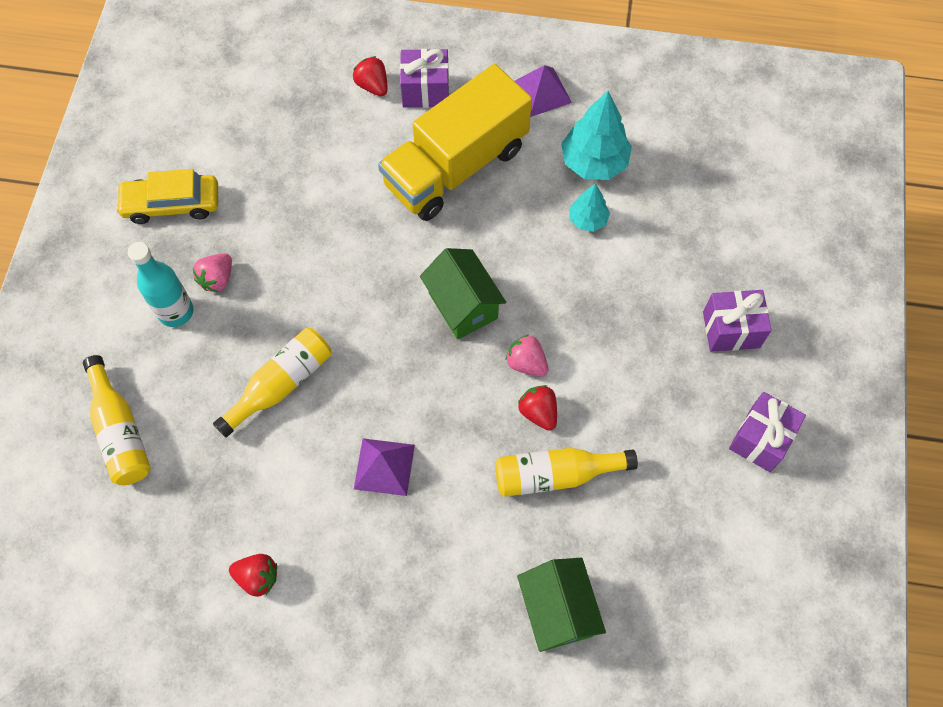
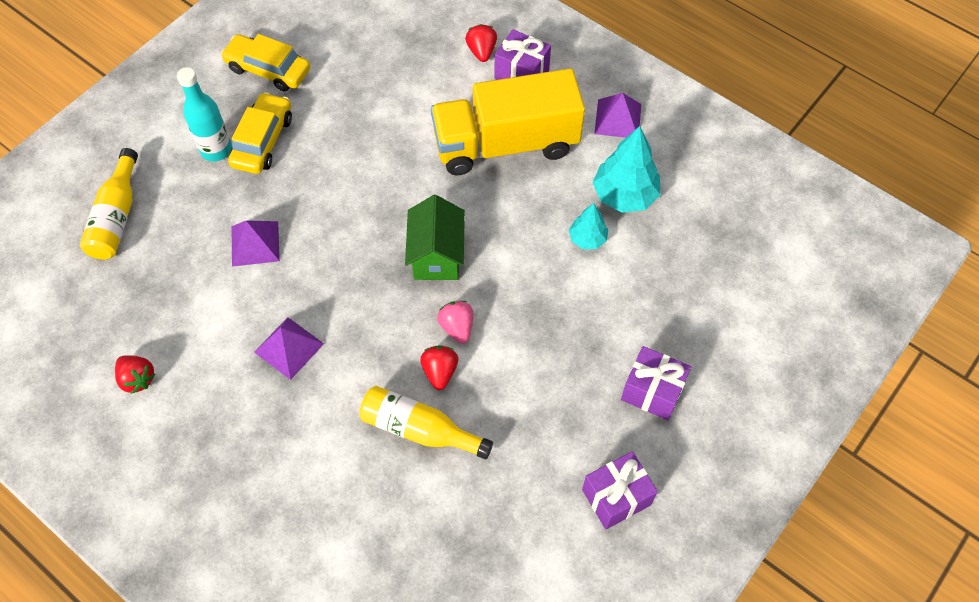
camera: 30 degrees right, 5 degrees down
(217, 279) = (263, 141): pink strawberry -> yellow car
(281, 384) = (255, 243): yellow bottle -> purple pyramid
(557, 610) = (346, 539): green house -> none

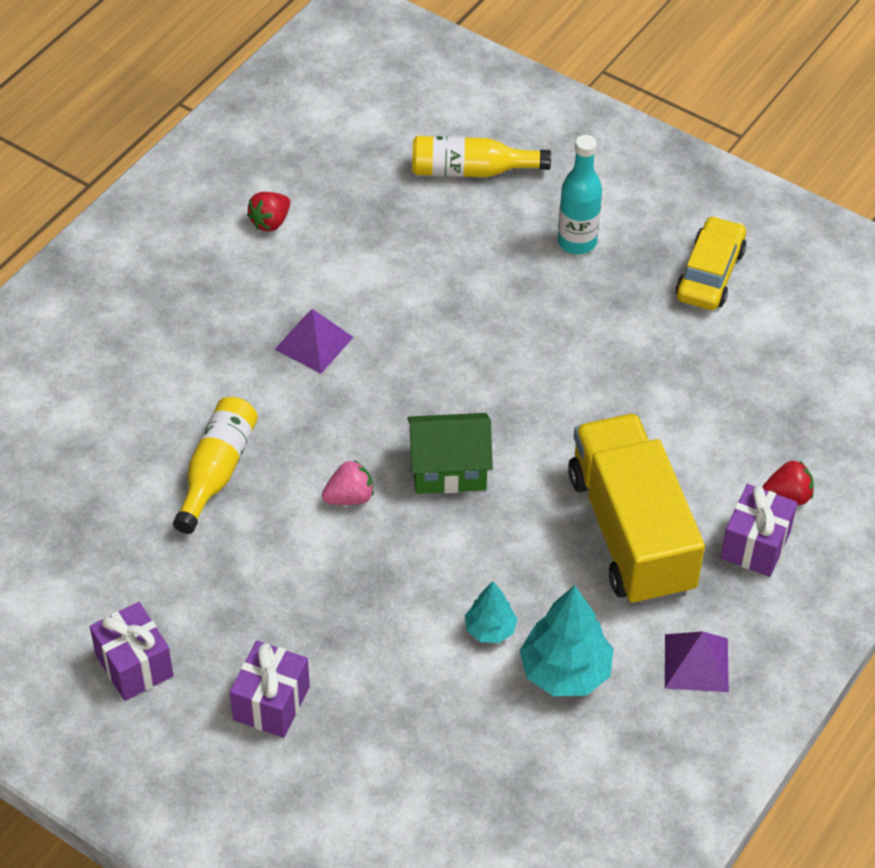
camera: 85 degrees right, 10 degrees down
(255, 243) = (448, 295): purple pyramid -> none
(263, 141) = (597, 283): yellow car -> none
(440, 371) = (290, 484): red strawberry -> none

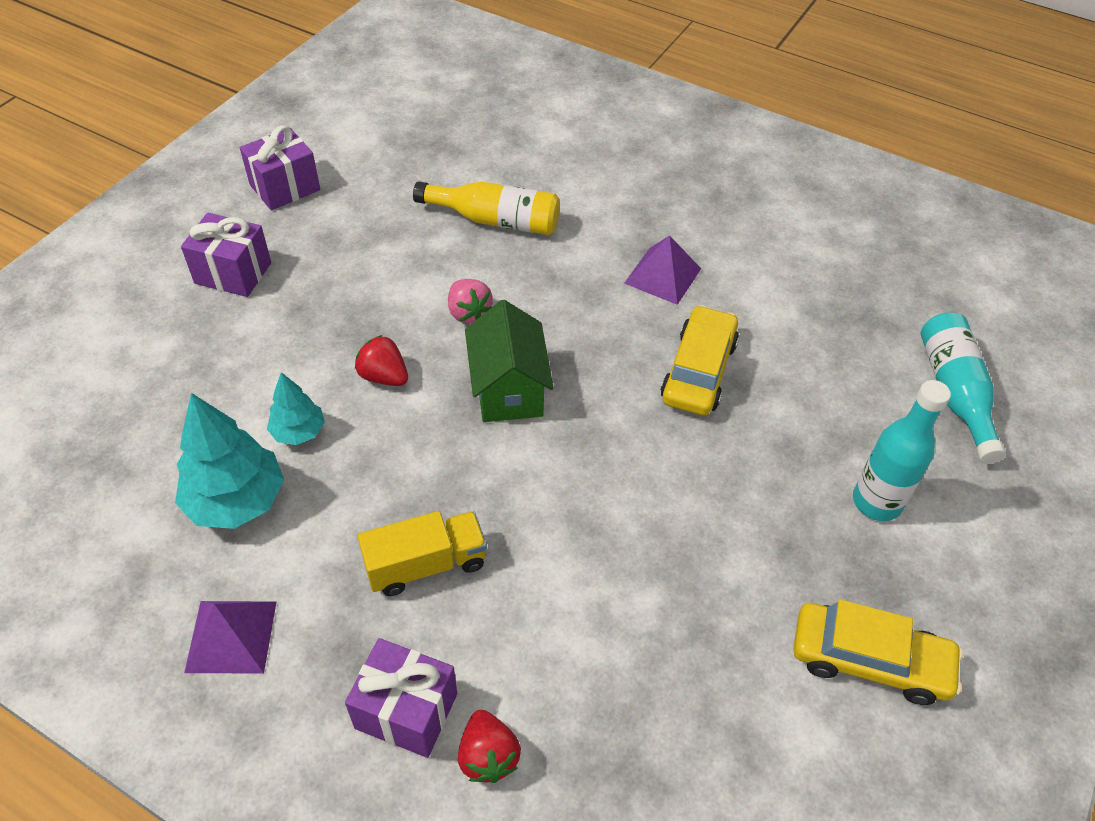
camera: 85 degrees right, 0 degrees up
(270, 222) = (815, 234): red strawberry -> red strawberry (384, 376)
(436, 332) = (698, 371): none -> yellow car
(471, 171) = (954, 393): yellow bottle -> turquoise bottle
(631, 532) = (426, 564): yellow truck -> yellow truck, size x0.50

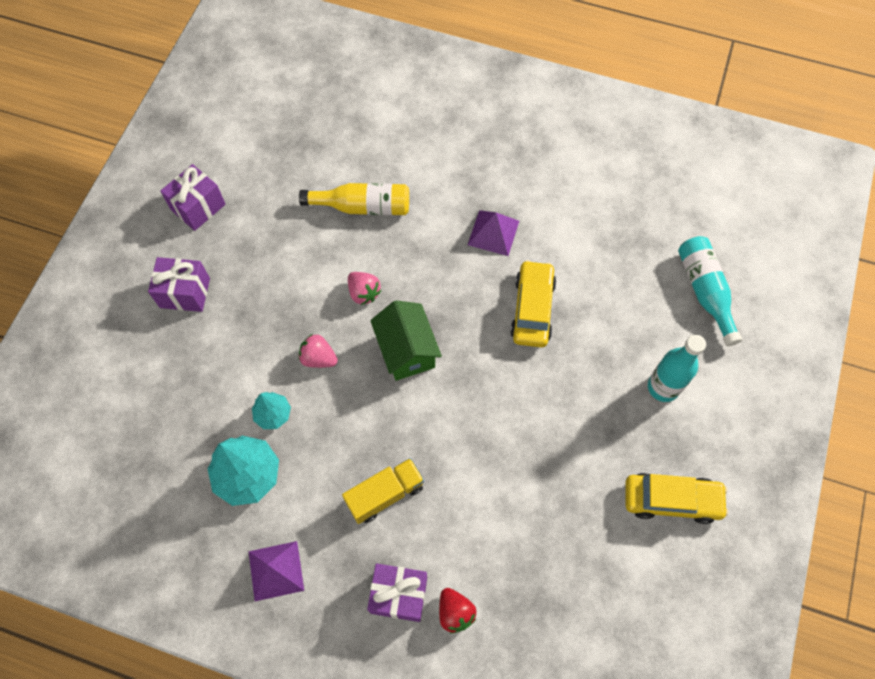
camera: 10 degrees left, 15 degrees up
(384, 376) = (318, 358): red strawberry -> pink strawberry

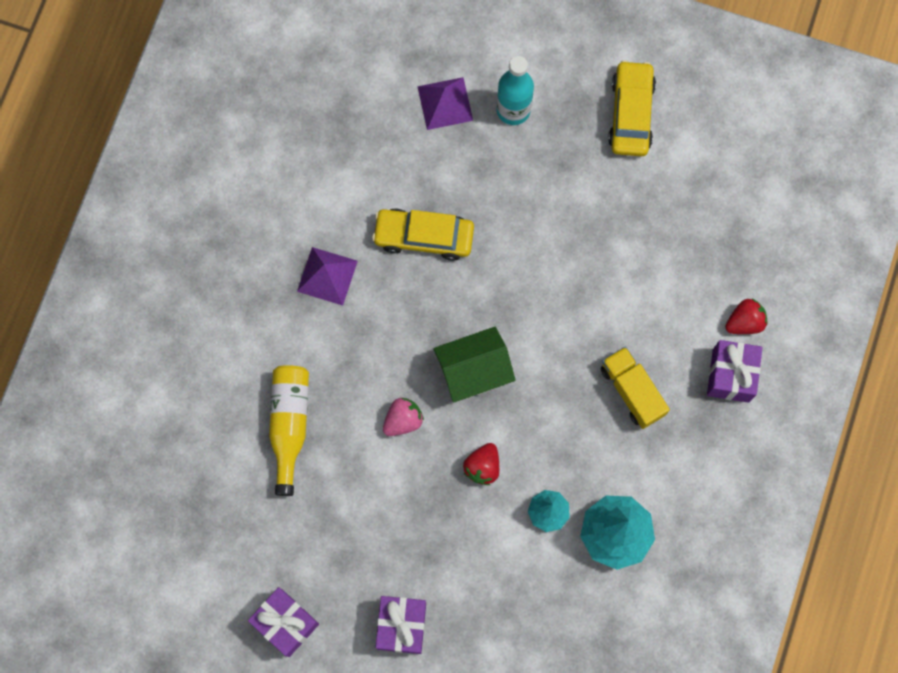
camera: 90 degrees left, 10 degrees up
(276, 570) = (711, 497): purple pyramid -> purple pyramid (445, 103)
(318, 358) = (482, 467): pink strawberry -> red strawberry
(705, 291) = (403, 56): turquoise bottle -> none

